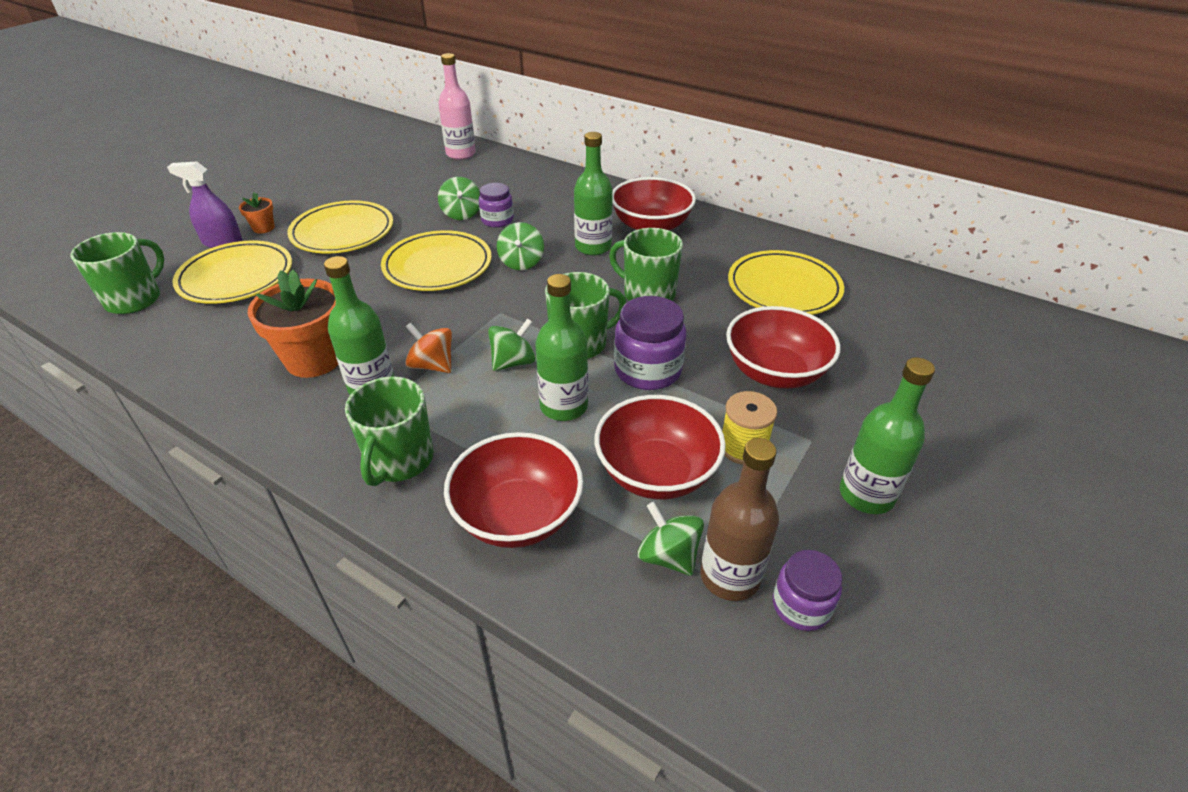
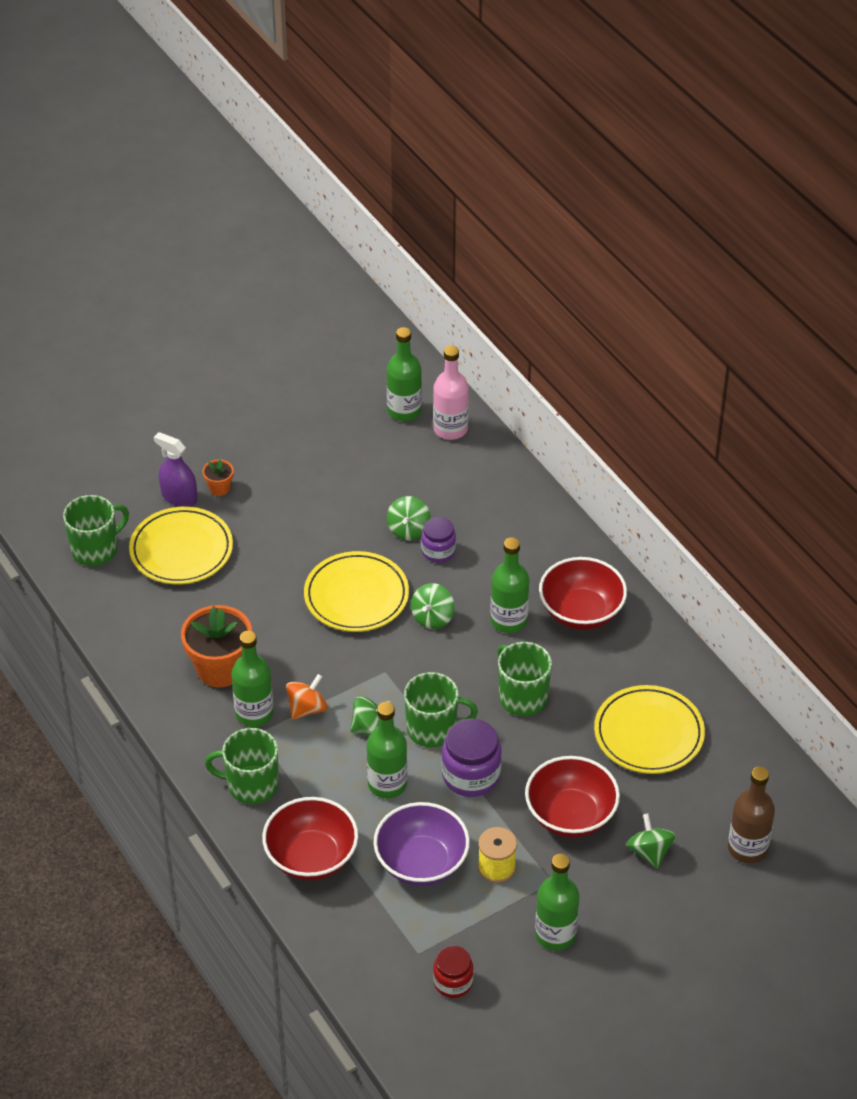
camera: 25 degrees right, 5 degrees up
(343, 232) = (288, 520): yellow plate -> none
(399, 460) = (251, 785): green mug -> green mug turned 60 degrees clockwise
(416, 152) = (404, 410): none -> green bottle
(432, 365) = (307, 708): orange spinning top -> orange spinning top turned 75 degrees clockwise
(656, 473) = (421, 863): red bowl -> purple bowl
(668, 556) = (392, 921): green spinning top -> green spinning top (649, 852)
(730, 576) = (422, 948): brown bottle -> brown bottle (747, 848)
(801, 606) = (453, 982): purple jar -> red jar

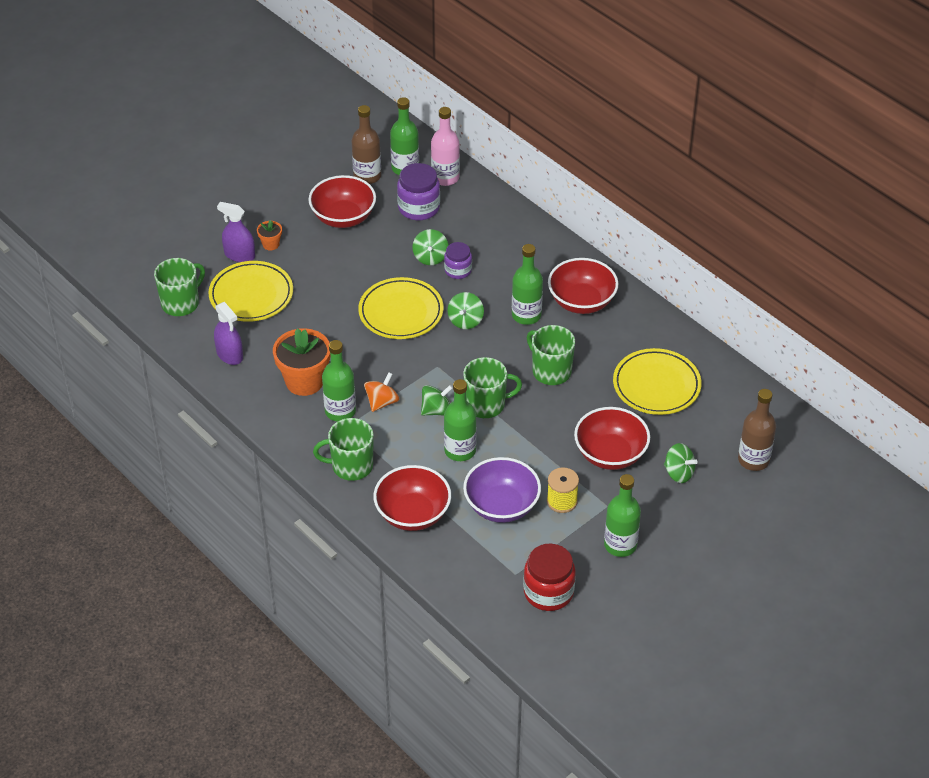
camera: 10 degrees left, 0 degrees up
(138, 623) = (229, 355): none -> purple spray bottle
(314, 465) = (343, 217): none -> red bowl
(355, 415) = (367, 176): none -> brown bottle
(453, 982) = (548, 592): red jar -> red jar, size x1.59
(471, 775) = (525, 435): purple jar -> purple jar (419, 208)
(649, 852) = (678, 473): green spinning top -> green spinning top turned 150 degrees clockwise

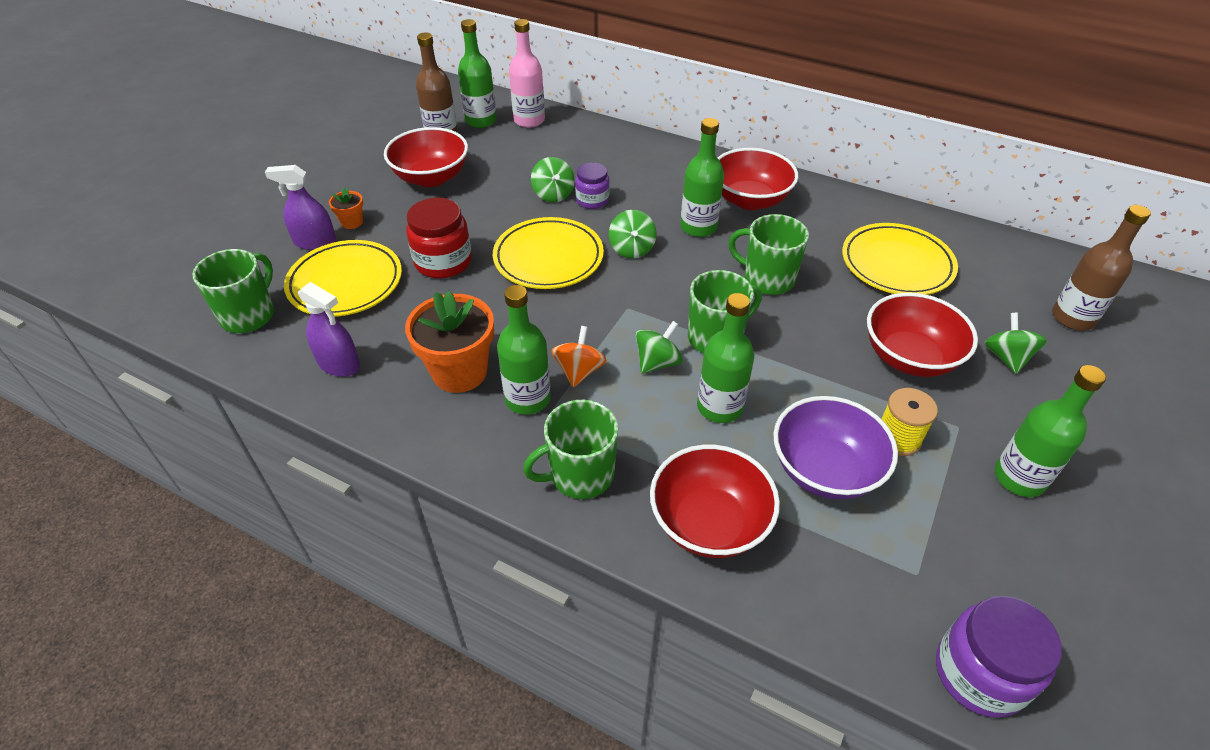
camera: 20 degrees left, 0 degrees up
(419, 208) = (514, 151): purple jar -> purple jar (979, 673)
(548, 592) = (984, 589): red jar -> red jar (443, 262)
(678, 473) = (1006, 357): green spinning top -> green spinning top turned 105 degrees counterclockwise

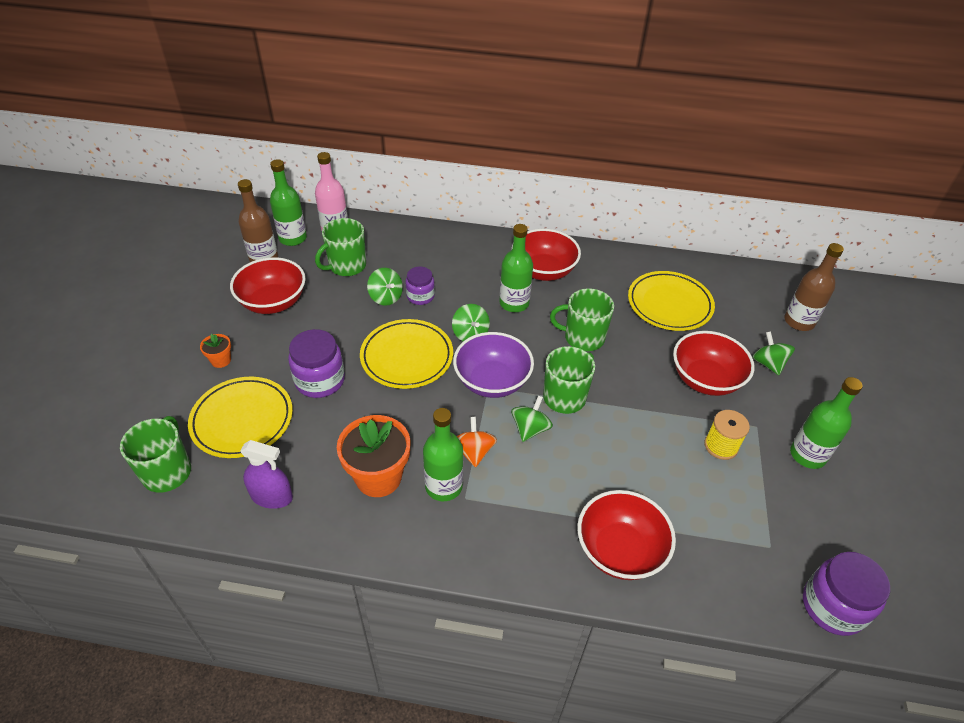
camera: 20 degrees left, 0 degrees up
(315, 242) = (195, 387): purple spray bottle -> none
(443, 262) = (320, 380): red jar -> purple jar
(580, 474) = (511, 539): green mug -> green mug (346, 266)
(719, 407) = (590, 454): green bottle -> none
(825, 470) = (682, 485): purple bowl -> purple bowl (492, 381)

